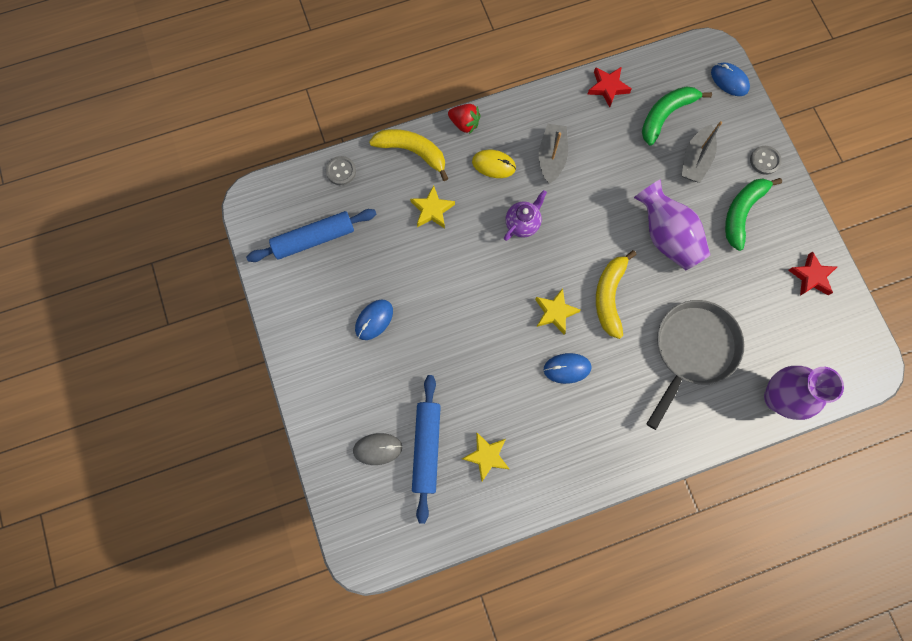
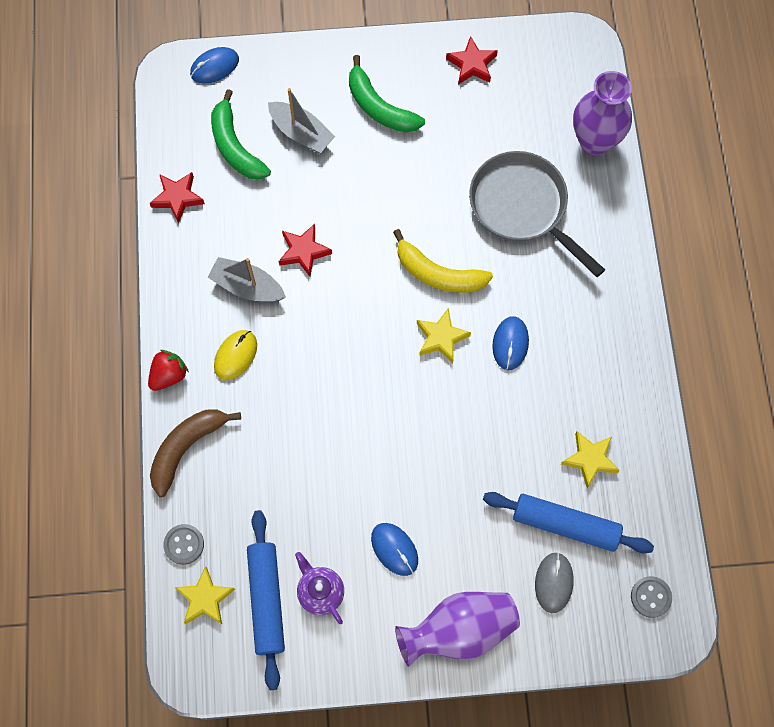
camera: 75 degrees left, 5 degrees down
(412, 152) = (186, 448): yellow banana -> brown banana
(432, 210) = (272, 444): yellow star -> yellow star (205, 599)
(522, 224) = (322, 343): purple teapot -> purple teapot (320, 592)
(594, 190) = (304, 251): none -> red star
(666, 236) = (384, 192): purple vase -> purple vase (459, 630)
(764, 161) = (325, 64): grey button -> grey button (650, 597)

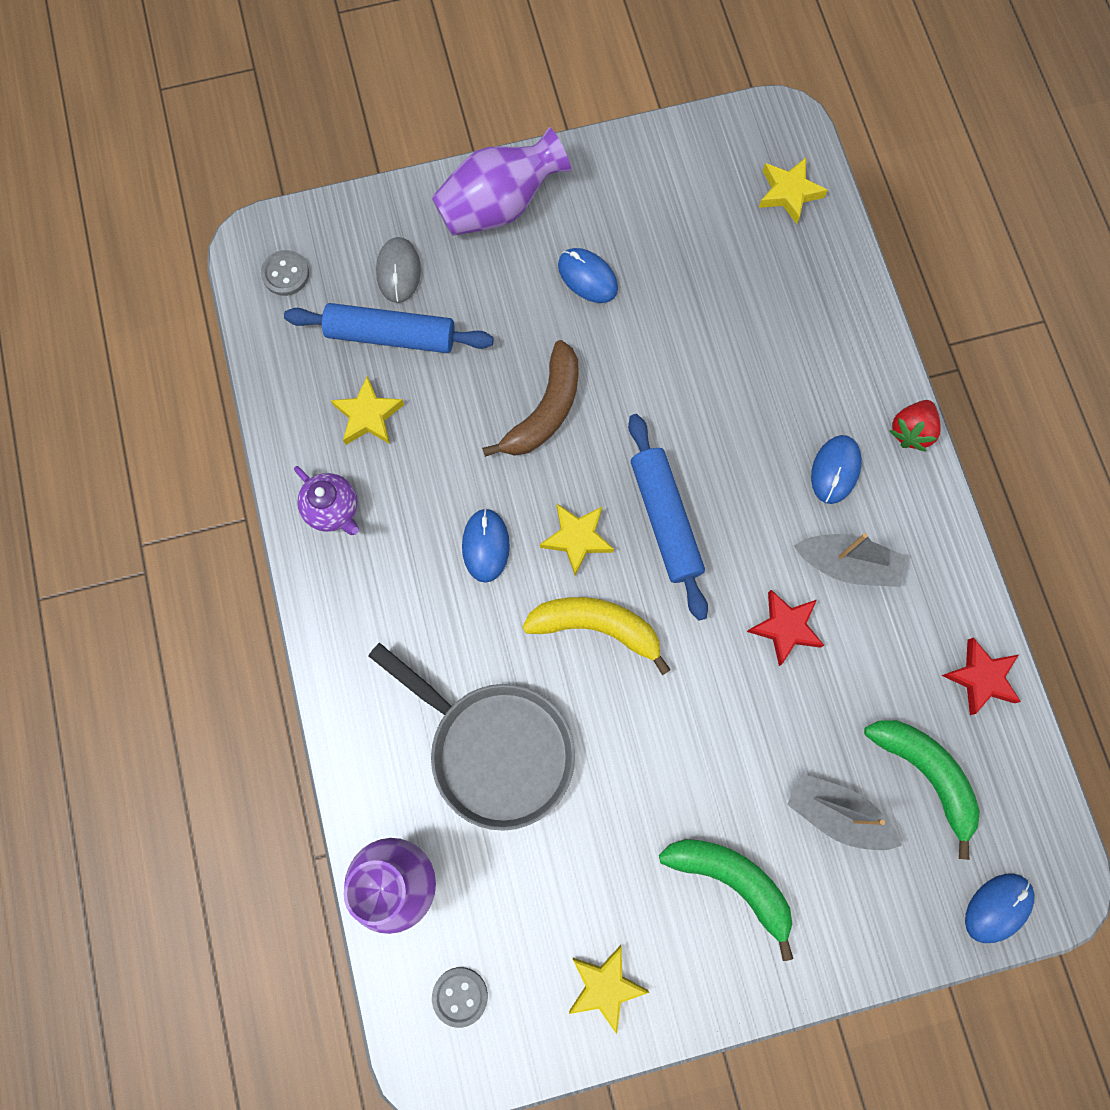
camera: 170 degrees right, 5 degrees up
(184, 544) = (830, 243): grey button -> grey button (460, 996)
(186, 448) = (861, 348): brown banana -> brown banana (545, 410)
(235, 355) = (835, 470): yellow mouse -> blue mouse
(266, 600) = (720, 202): blue rolling pin -> blue rolling pin (665, 519)
(320, 592) = (662, 219): purple teapot -> purple teapot (333, 510)
(472, 64) = (605, 986): red star -> yellow star

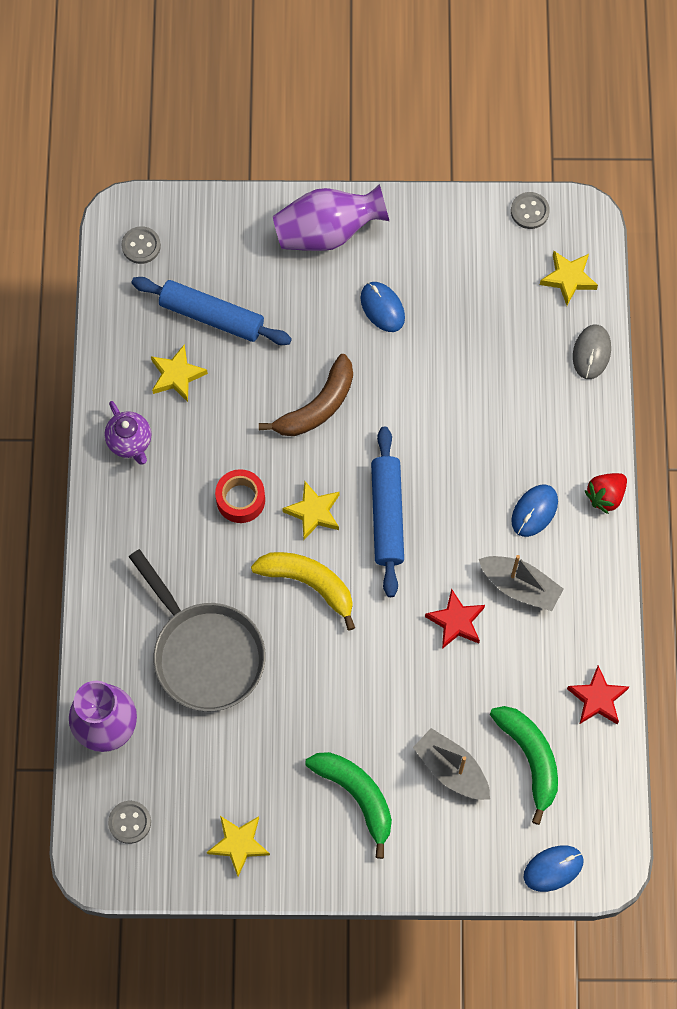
camera: 15 degrees right, 5 degrees down
(398, 271) = (231, 266): grey mouse -> grey mouse (591, 353)
(485, 546) = (240, 499): blue mouse -> red tape
(721, 128) = (529, 211): none -> grey button

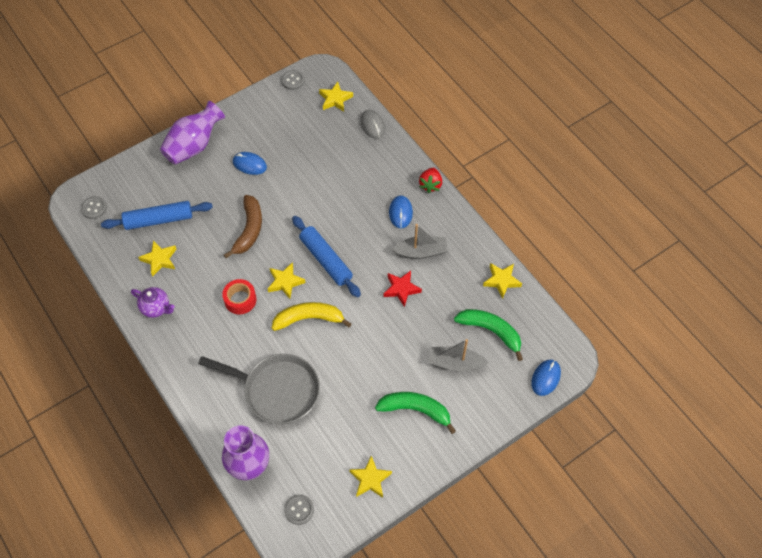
camera: 35 degrees left, 10 degrees down
(597, 698) = (501, 281): red star -> yellow star

